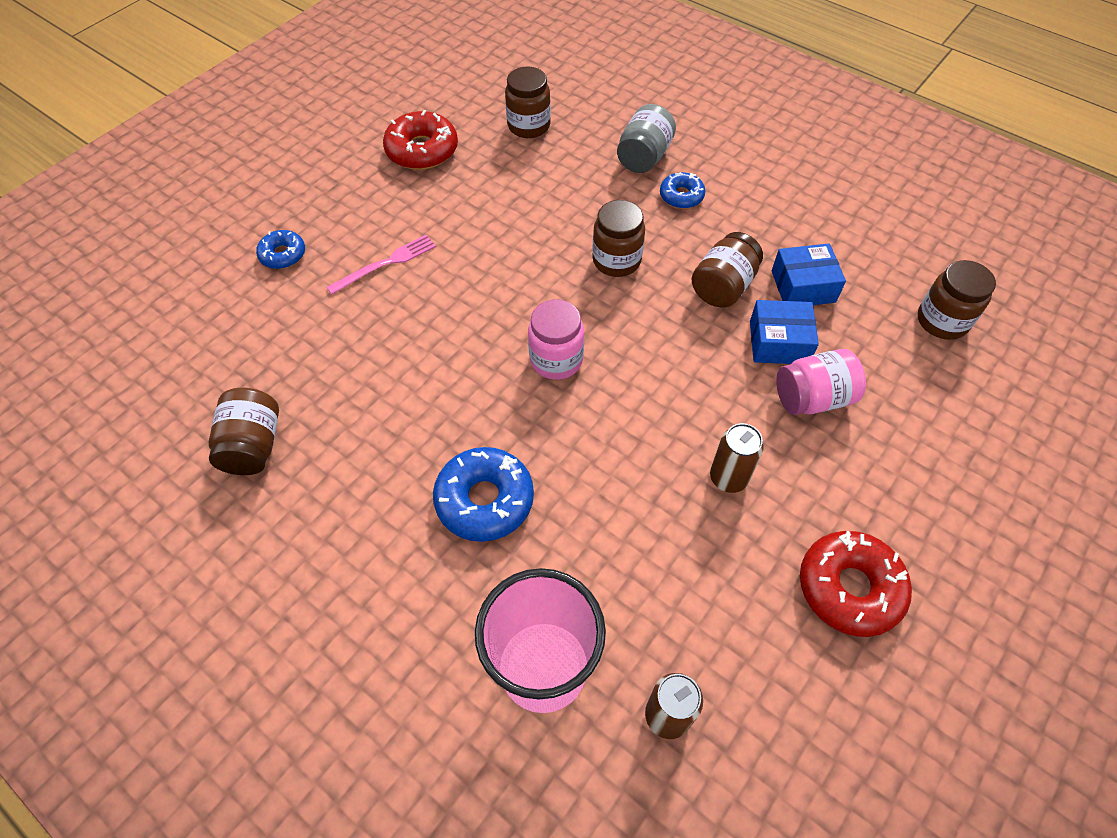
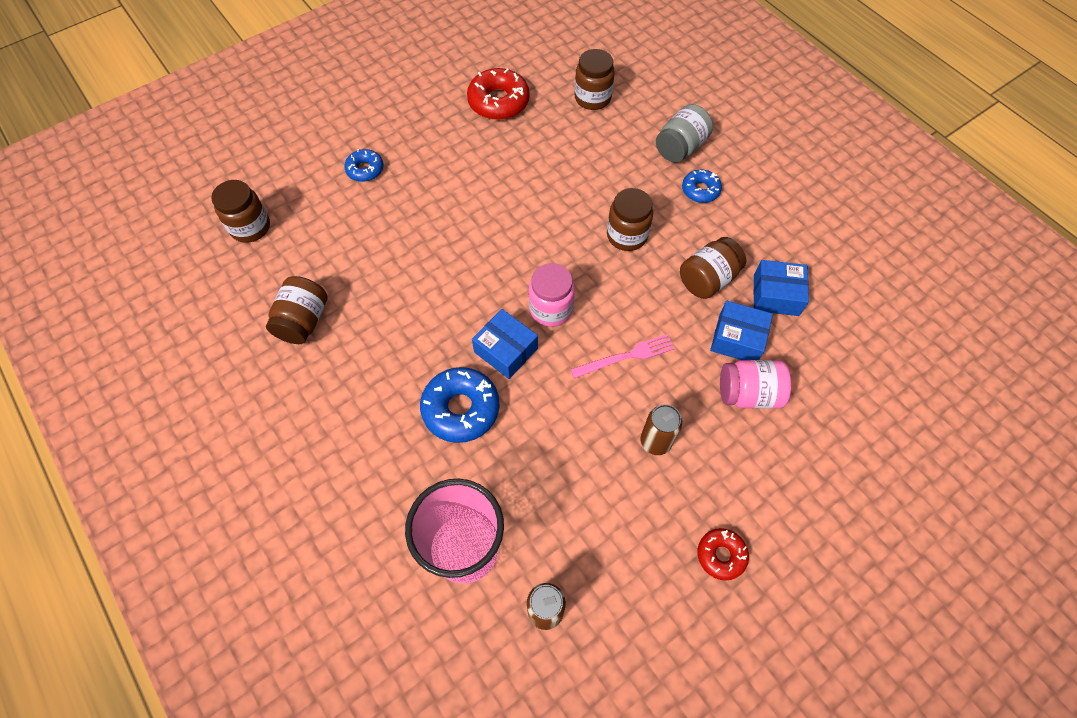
camera: 15 degrees right, 5 degrees up
(386, 263) = (442, 195): pink fork -> pink fork (626, 356)
(518, 419) = (506, 350): none -> blue box
(849, 588) = (721, 555): red donut -> red donut, size x0.58
(942, 321) = (885, 355): brown jar -> brown jar (250, 227)

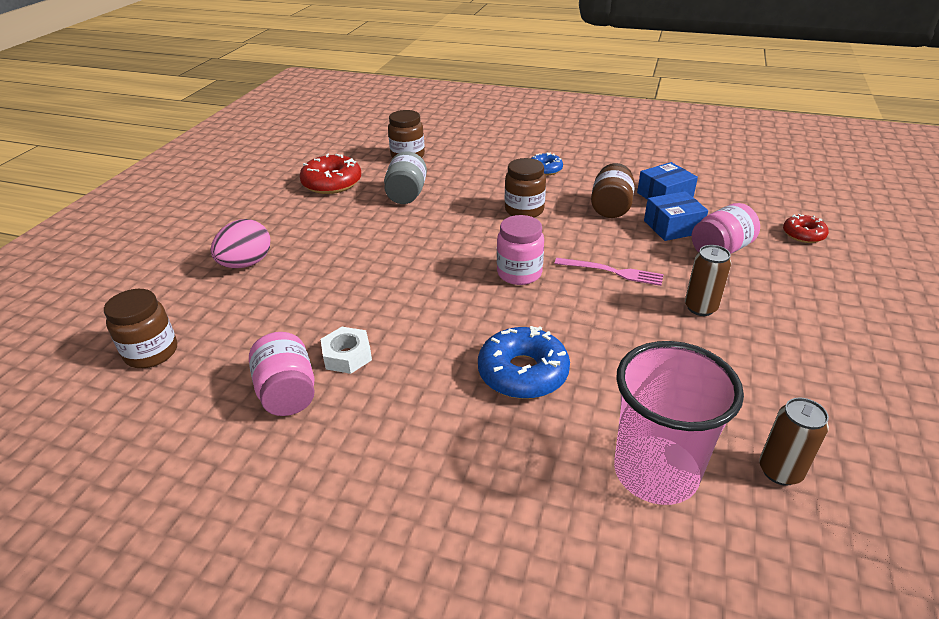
camera: 35 degrees left, 25 degrees down
(303, 321) = (287, 393): brown jar -> pink jar
(362, 312) = (347, 355): none -> white nut
(365, 169) = (246, 264): blue donut -> pink egg
(506, 350) = (514, 315): blue box -> none
(626, 356) = (612, 272): pink fork -> pink fork turned 75 degrees clockwise
(680, 147) = (503, 156): grey jar -> grey jar (406, 195)
(721, 555) = (838, 346): red donut -> red donut (803, 234)

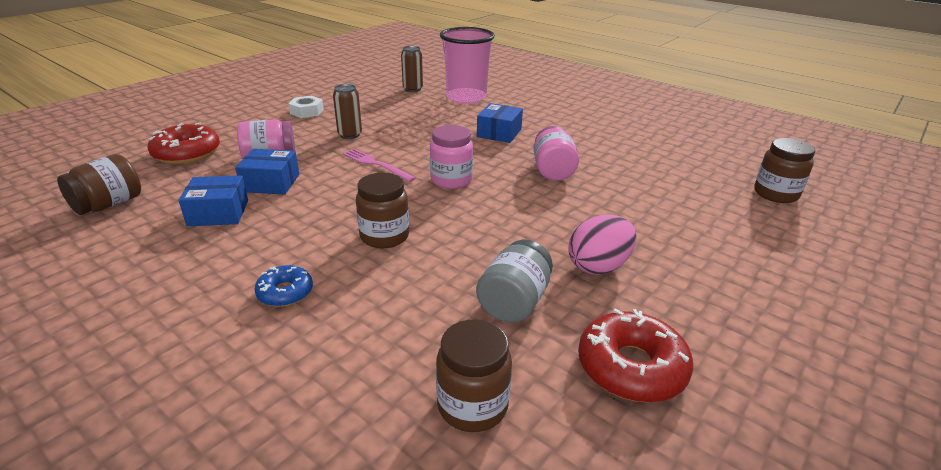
camera: 160 degrees left, 5 degrees down
(246, 264) = (727, 252): pink egg -> pink egg (598, 266)
(287, 393) = (655, 153): pink jar -> pink jar (553, 171)
(347, 355) = (613, 162): white nut -> white nut (307, 111)
(523, 373) = (499, 133): blue donut -> blue box
(611, 207) = (292, 215): brown jar -> brown jar (109, 204)
(803, 234) = (187, 153): red donut -> red donut, size x1.71

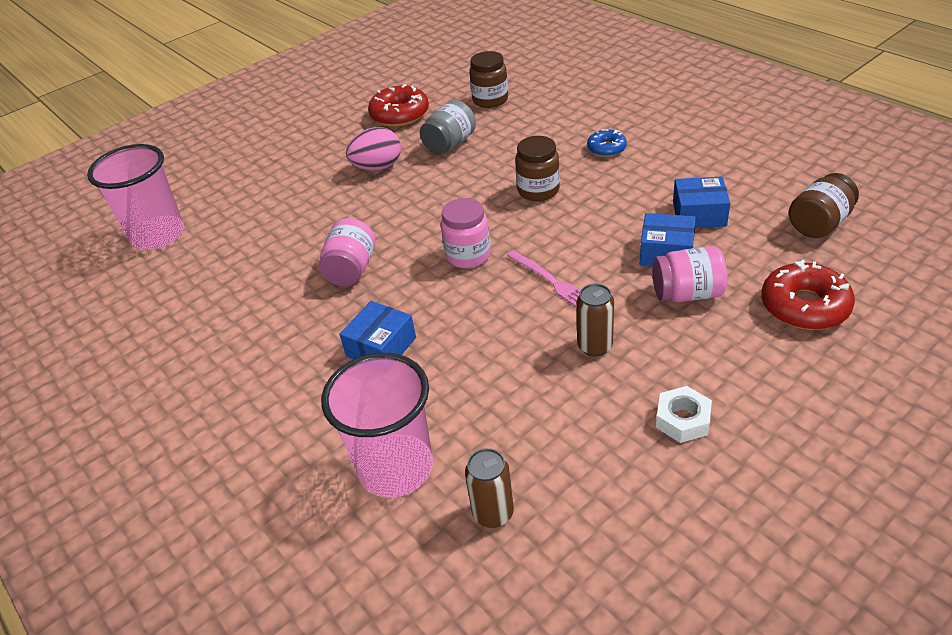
camera: 165 degrees left, 10 degrees up
(775, 194) = (158, 235): brown jar -> pink cup

